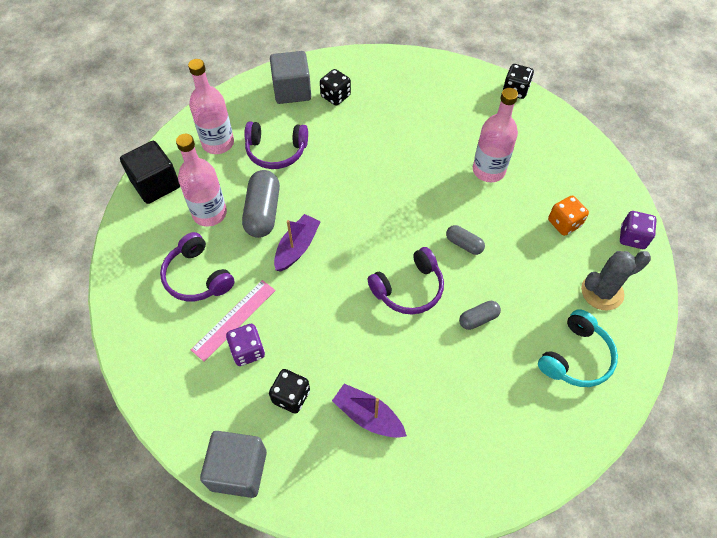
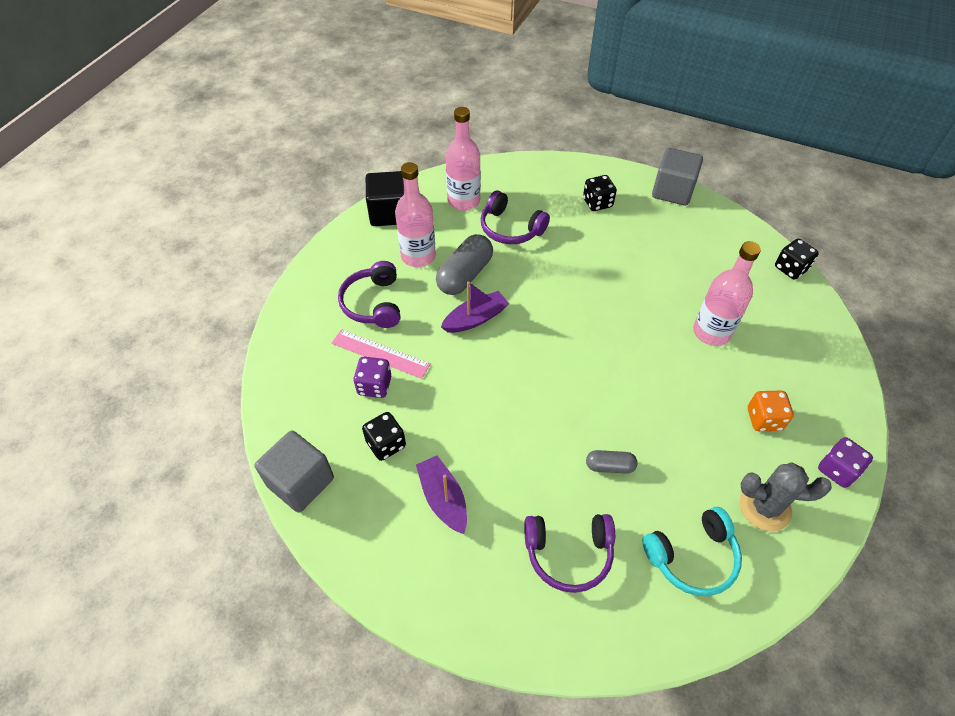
camera: 30 degrees right, 5 degrees down
(234, 319) = (380, 353): pink ruler -> pink ruler turned 45 degrees clockwise
(292, 90) = (559, 183): grey cube -> grey cube (672, 191)
(409, 288) = (557, 404): purple headphones -> purple headphones (568, 553)
(464, 244) = (640, 389): grey capsule -> none

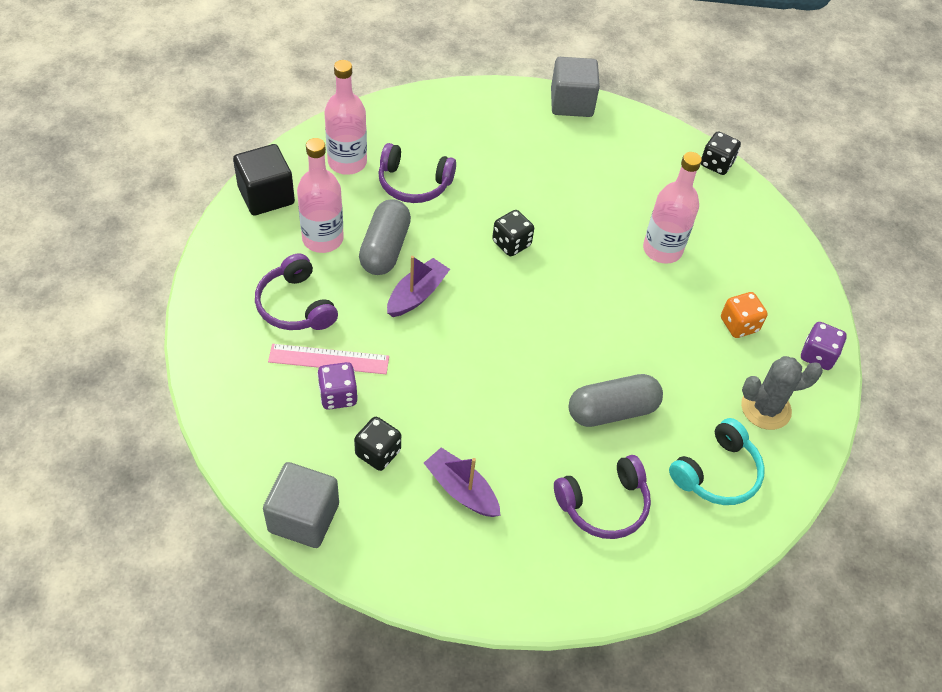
camera: 25 degrees left, 0 degrees up
(597, 203) = (497, 133): black dice -> black dice (511, 243)
(609, 466) = (612, 410): grey capsule -> grey capsule, size x1.83

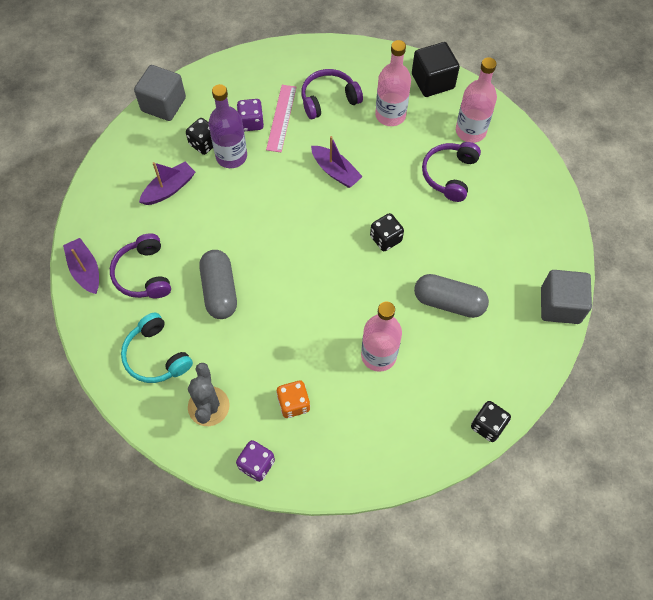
camera: 100 degrees right, 10 degrees up
(385, 249) = (380, 153): grey capsule -> grey capsule (449, 302)
(399, 415) = (231, 156): none -> purple bottle
(611, 583) = (85, 270): none -> purple boat

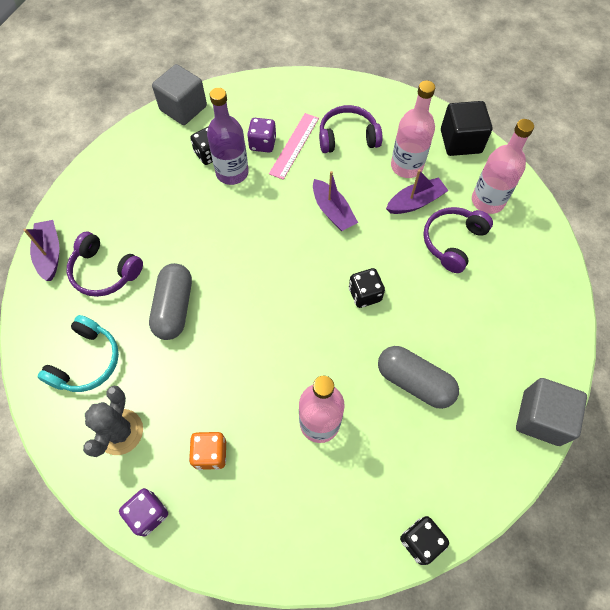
camera: 15 degrees right, 0 degrees up
(143, 274) = (104, 271): purple headphones -> purple headphones turned 60 degrees counterclockwise
(156, 356) = (86, 361): turquoise headphones -> turquoise headphones turned 135 degrees counterclockwise
(169, 189) = (160, 191): purple boat -> purple boat (415, 202)

